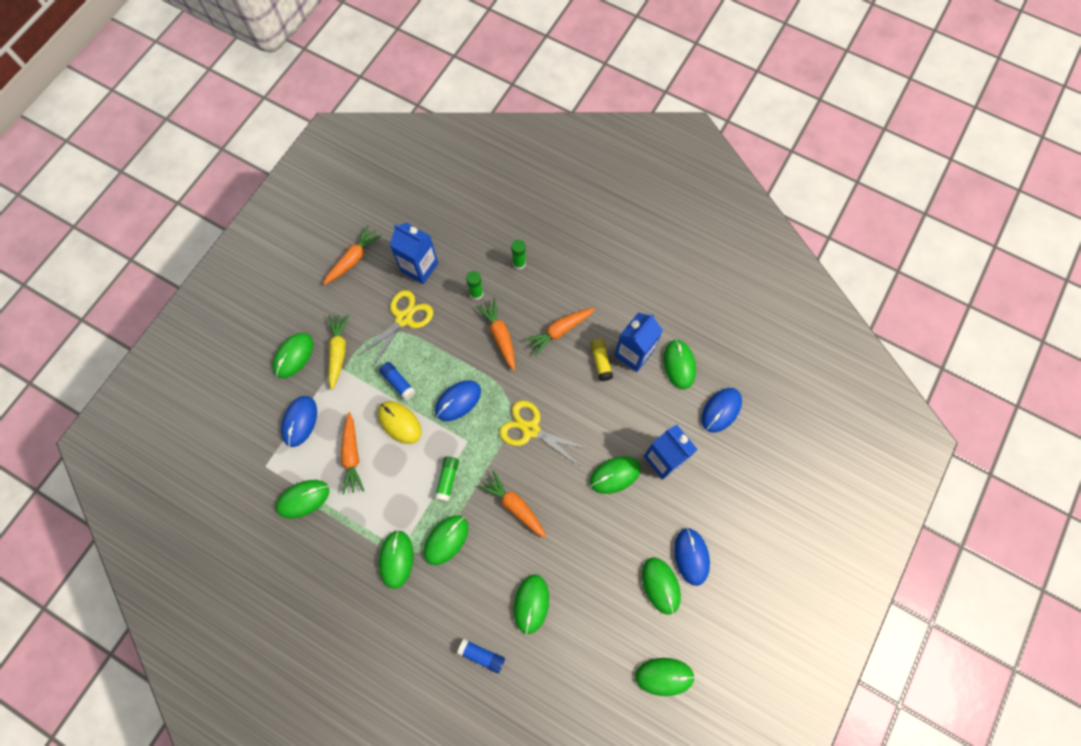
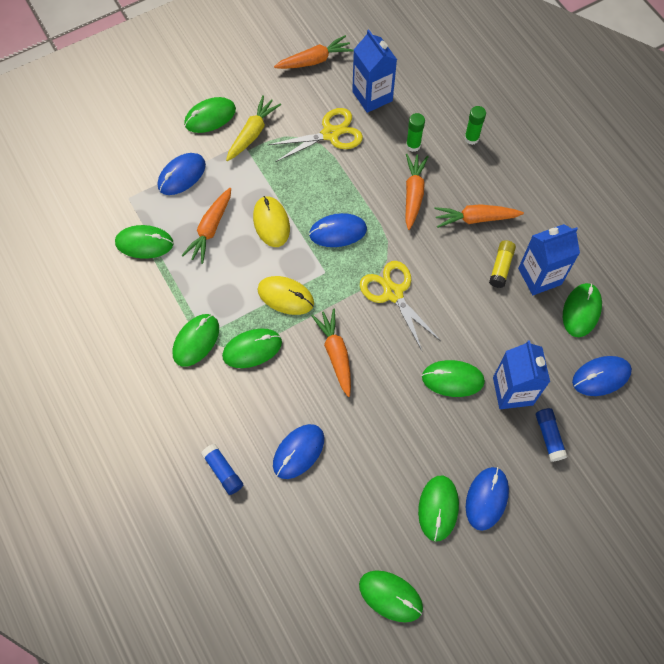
camera: 30 degrees right, 5 degrees down
(398, 382) = (291, 187): blue glue stick -> blue glue stick (549, 436)
(447, 480) = (285, 296): green glue stick -> yellow mouse
(531, 604) = (298, 452): green mouse -> blue mouse

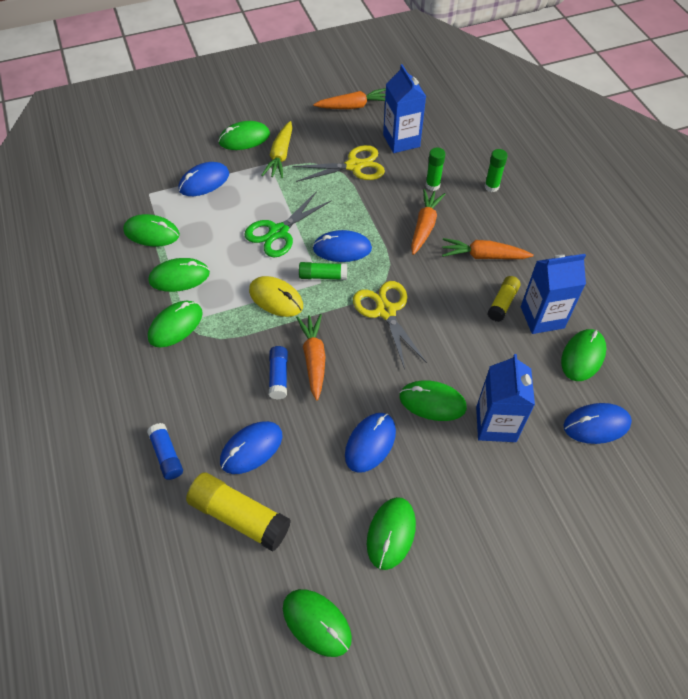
camera: 10 degrees right, 10 degrees down
(210, 229) = (218, 230): orange carrot -> none
(252, 133) = (280, 156): yellow carrot -> yellow carrot turned 150 degrees clockwise
(252, 349) = (229, 341): green mouse -> green mouse (179, 277)
(271, 223) = (278, 232): yellow mouse -> green scissors
(303, 516) = (239, 516): none -> yellow glue stick
(325, 265) = (323, 276): none -> green glue stick
(486, 498) = (448, 532): blue mouse -> blue mouse (370, 443)
(549, 436) = (529, 477): blue glue stick -> blue glue stick (278, 376)

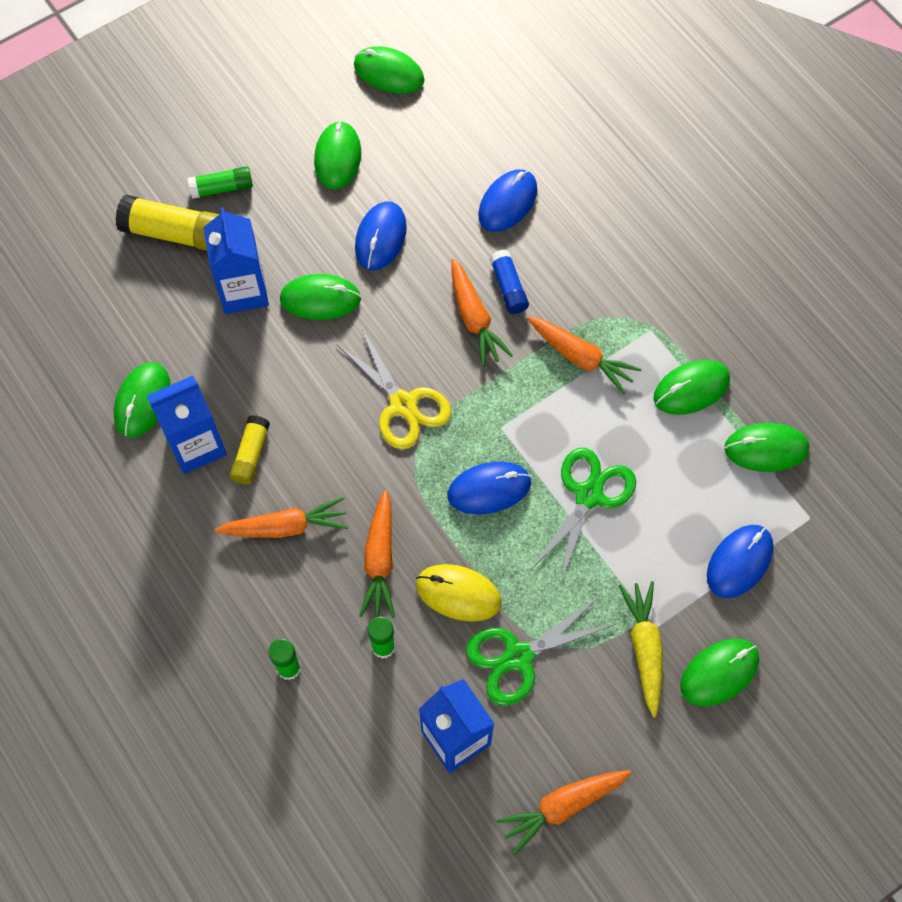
camera: 165 degrees right, 10 degrees up
(167, 455) = (594, 175): blue glue stick -> none
(175, 325) = (660, 320): green mouse -> none
(239, 516) = (493, 138): yellow glue stick -> yellow glue stick (177, 234)
(246, 313) = (581, 358): none -> orange carrot
(276, 298) = (551, 388): yellow mouse -> yellow mouse (458, 593)
(323, 276) = (501, 438): green glue stick -> green glue stick (222, 188)
(354, 166) = (518, 657): yellow scissors -> green scissors
(596, 425) = (127, 317): blue mouse -> none

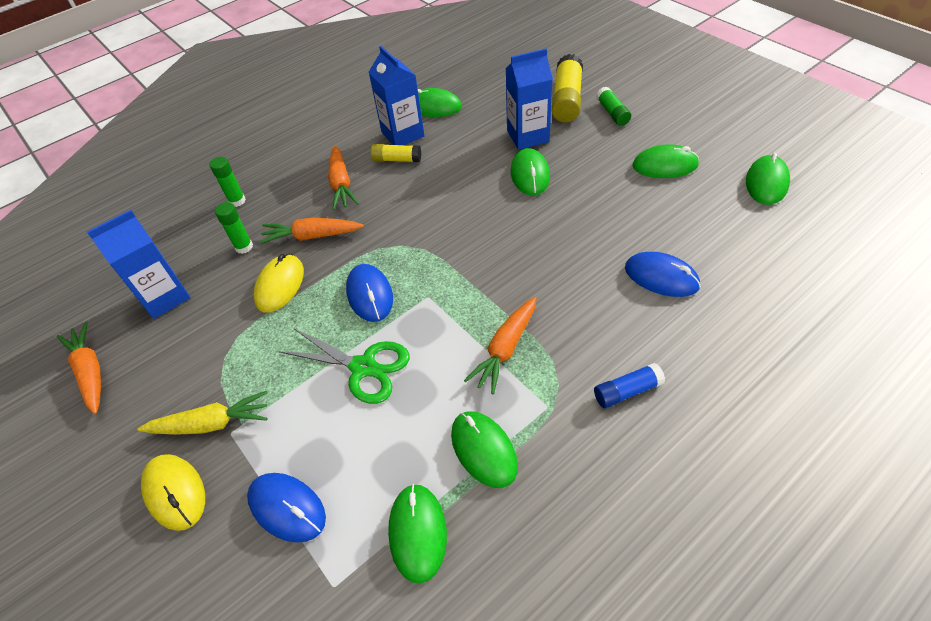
camera: 90 degrees right, 15 degrees down
(380, 237) = (596, 200): blue mouse -> none
(403, 405) = (443, 232): yellow scissors -> none
(474, 319) = (531, 267): orange carrot -> none
(508, 287) = (569, 287): blue glue stick -> blue glue stick (627, 391)
(518, 657) = (221, 330): green scissors -> none
(719, 673) = (175, 492): green mouse -> yellow mouse

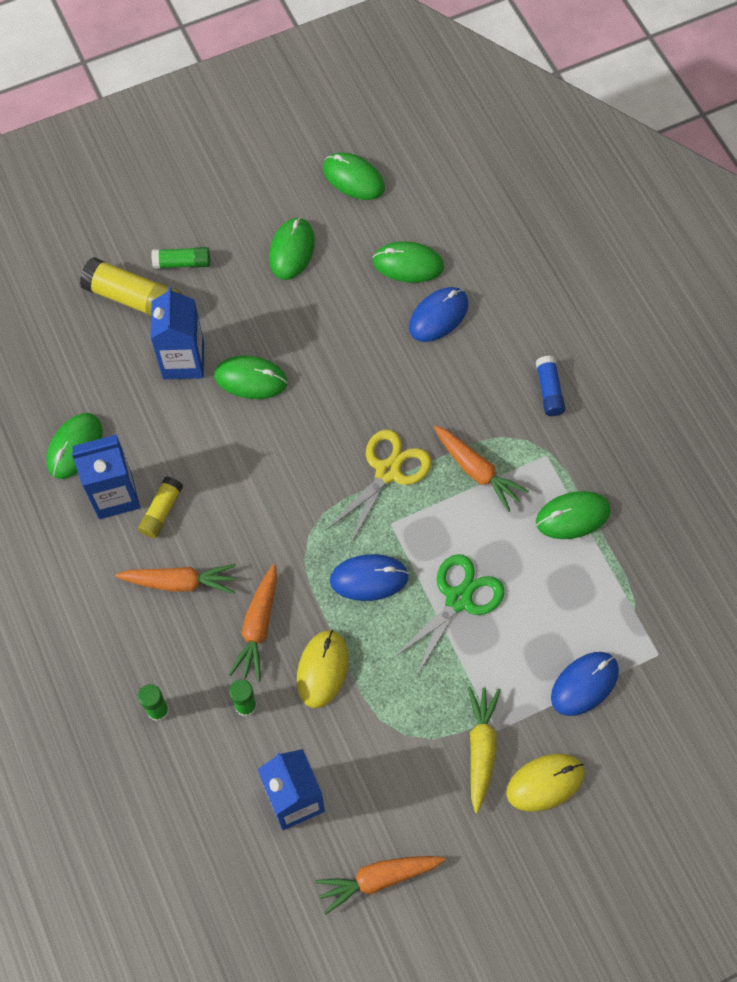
camera: 80 degrees left, 15 degrees up
(280, 285) = (322, 669): yellow mouse -> yellow mouse turned 75 degrees clockwise
(417, 533) = (630, 583): green mouse -> green mouse (408, 264)
(479, 281) = (387, 471): none -> yellow scissors

